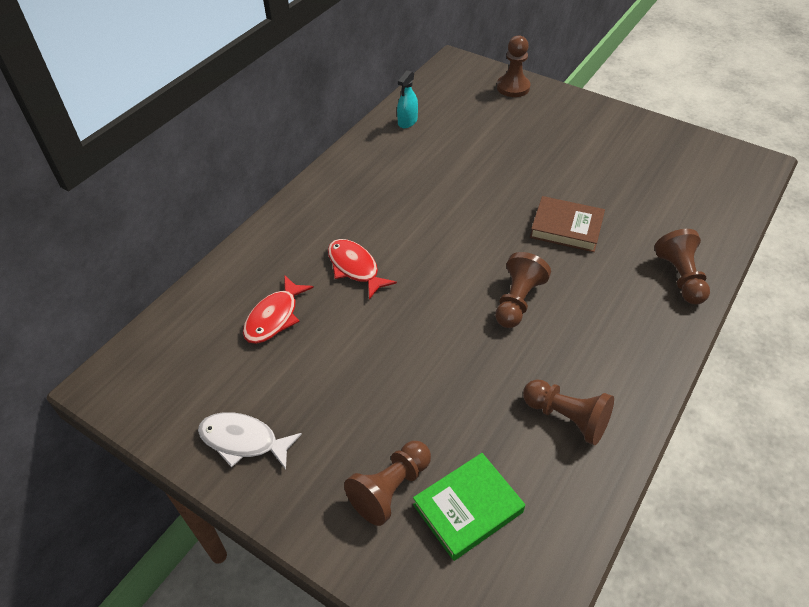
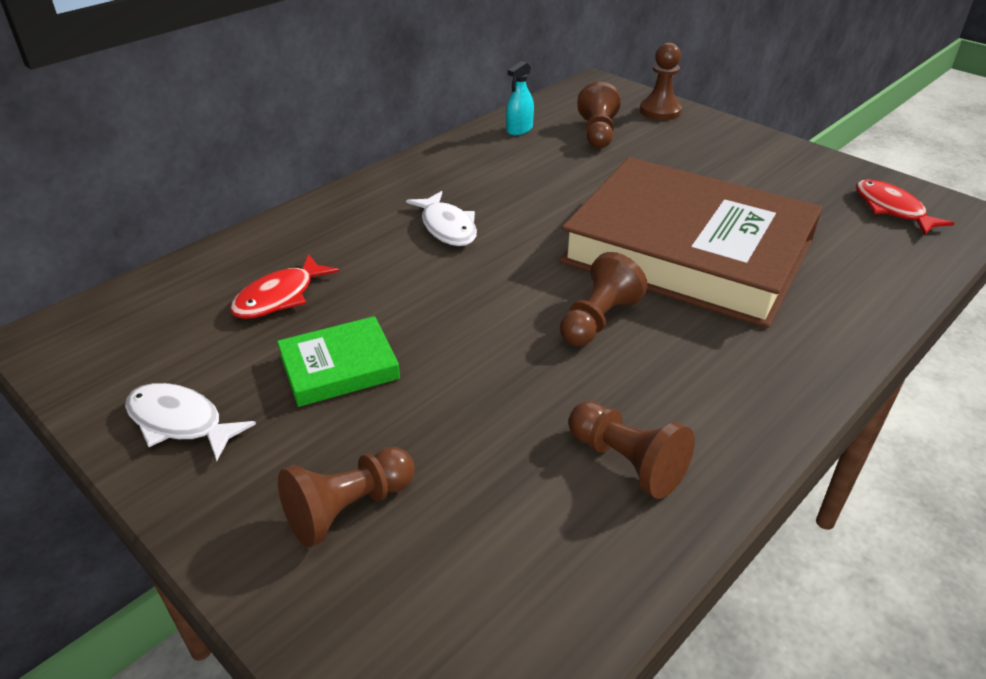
camera: 10 degrees right, 10 degrees down
(355, 268) = (400, 260): red fish -> red fish (891, 209)
(381, 230) = (447, 227): none -> white fish
(468, 508) = (447, 551): green book -> green book (339, 367)
(566, 228) = (688, 252): brown book -> brown book, size x2.43
(680, 277) = (833, 322): brown pawn -> brown pawn (597, 133)

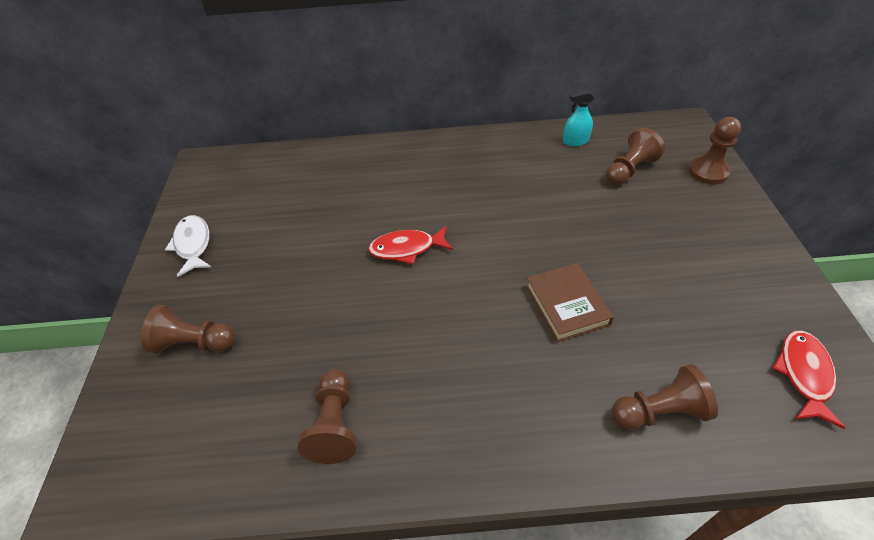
camera: 45 degrees right, 10 degrees up
(279, 297) = (306, 196): red fish -> red fish (406, 249)
(339, 367) = (282, 258): green book -> none
(447, 227) = (438, 197): white fish -> none
(598, 320) = (441, 318): brown pawn -> brown pawn (659, 411)
(688, 252) = (566, 305): brown book -> brown book, size x0.41

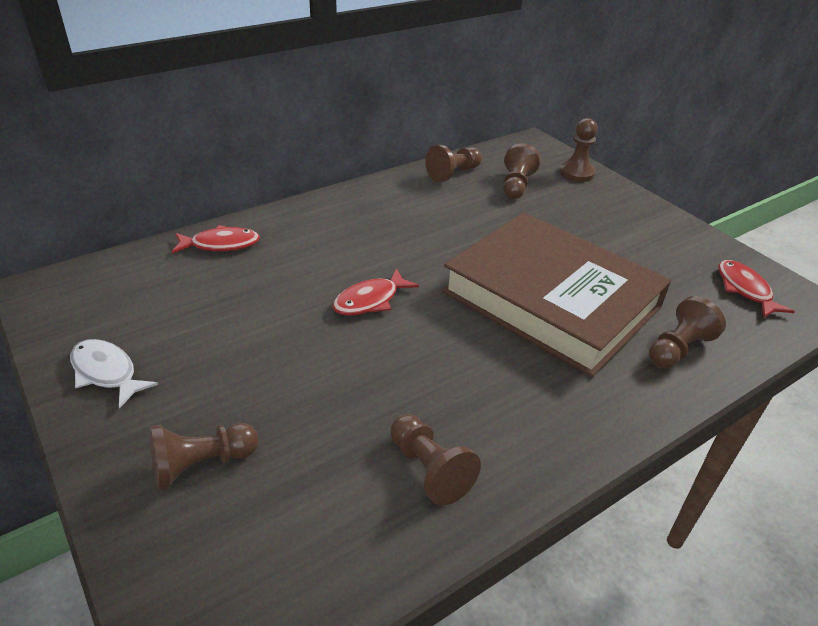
camera: 35 degrees left, 10 degrees down
(336, 161) = (221, 244): none -> red fish
(566, 305) = (551, 299): brown book -> brown book, size x2.43
(575, 141) = (453, 173): turquoise spray bottle -> brown pawn

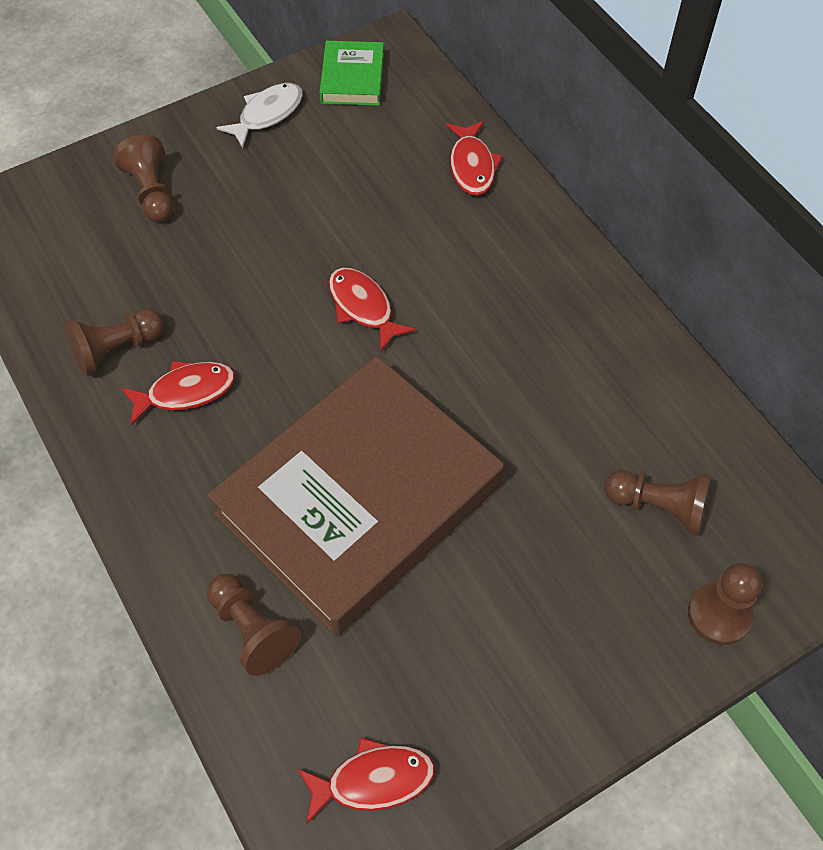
camera: 95 degrees right, 20 degrees up
(78, 312) = (352, 78): none -> green book
(453, 173) = (685, 419): brown pawn -> none
(473, 407) = (186, 392): none -> red fish

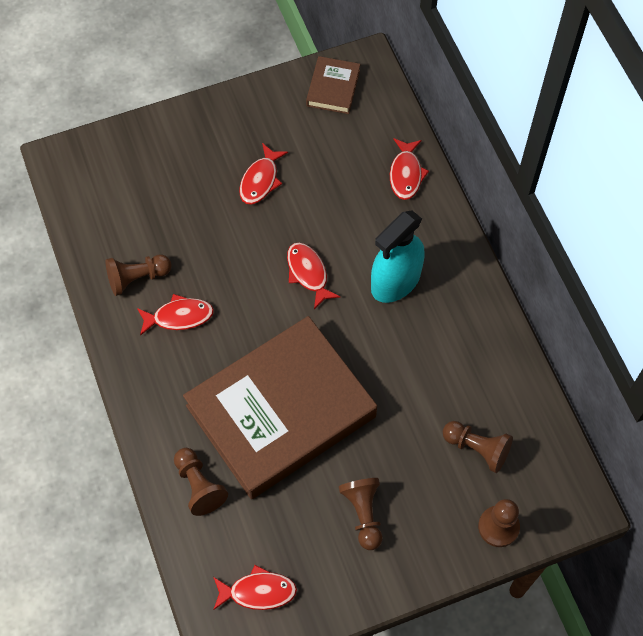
camera: 10 degrees right, 5 degrees up
(152, 192) = (176, 161): brown pawn -> brown pawn (363, 514)
(267, 114) = (266, 109): white fish -> none
(274, 200) = (260, 180): none -> red fish
(352, 78) = (333, 88): green book -> brown book
(488, 300) = (395, 281): none -> turquoise spray bottle

